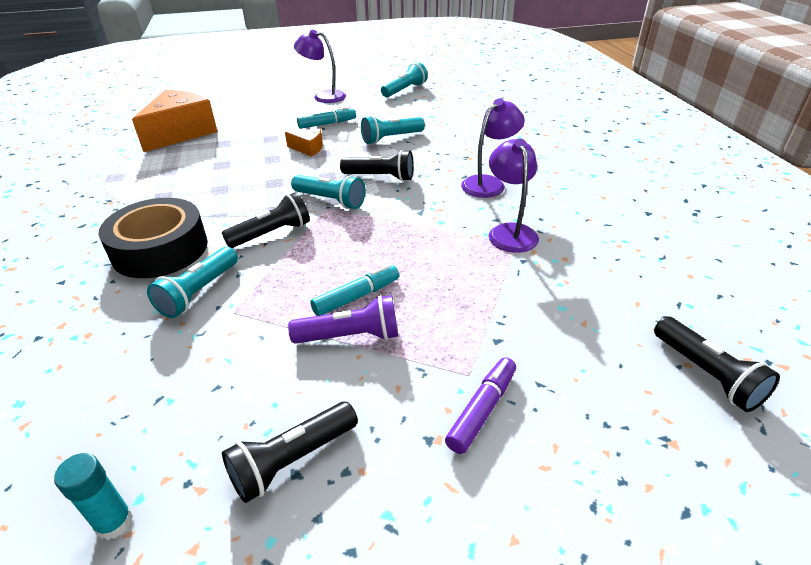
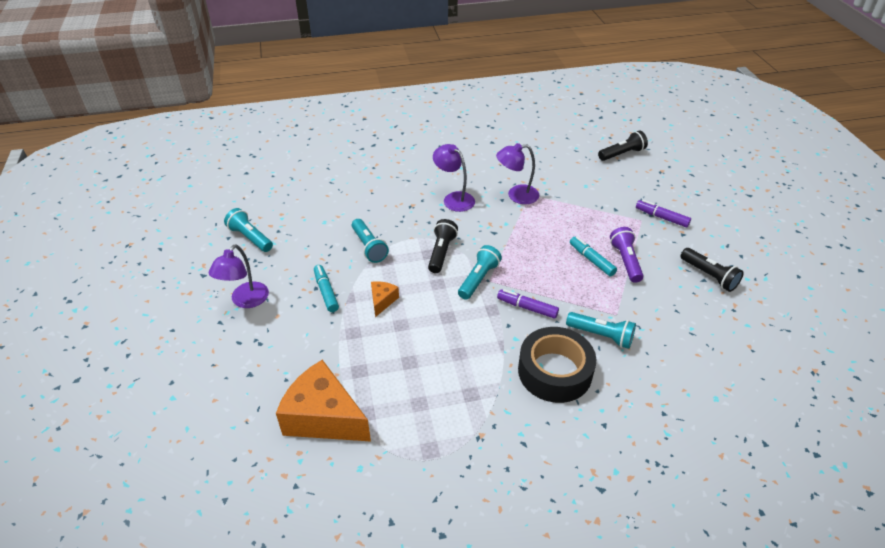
camera: 90 degrees left, 5 degrees up
(114, 522) = (761, 330): turquoise glue stick -> none
(272, 233) = (527, 307): black flashlight -> purple marker

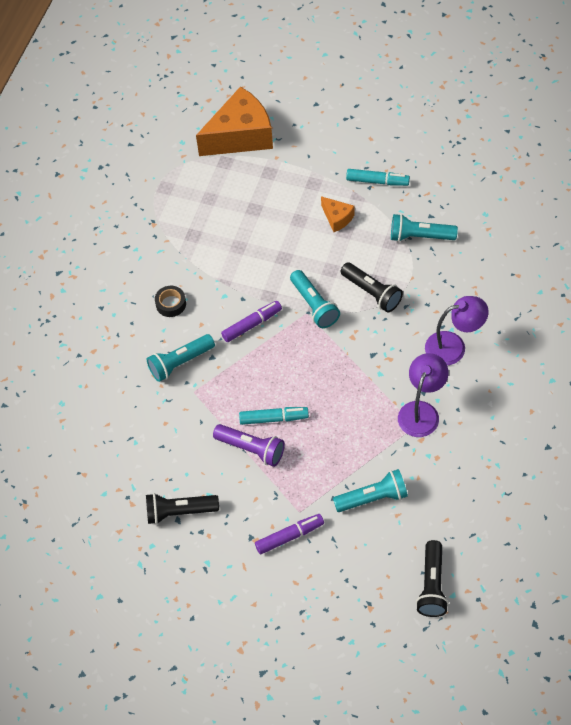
camera: 125 degrees right, 15 degrees up
(245, 301) = (404, 122): purple lamp -> none
(250, 238) = (496, 147): turquoise flashlight -> turquoise flashlight (373, 497)
(554, 371) = (171, 304): black tape -> black tape, size x0.43

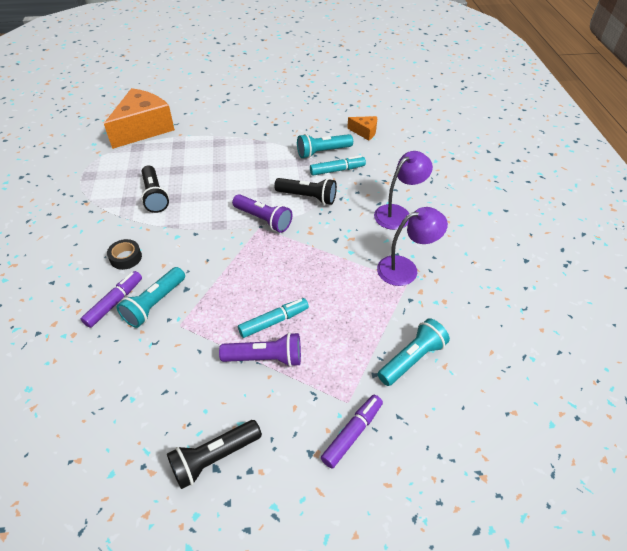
camera: 30 degrees left, 10 degrees down
(252, 324) = (213, 250): purple marker -> purple marker (114, 302)
(314, 305) = (263, 219): turquoise flashlight -> purple flashlight
(337, 218) = (250, 158): orange cheese -> orange cheese (365, 132)
(377, 181) = (269, 129): turquoise marker -> turquoise marker (337, 170)
(421, 411) = (405, 268): purple lamp -> purple lamp turned 75 degrees clockwise
(432, 585) = (526, 423): black flashlight -> black flashlight (155, 196)

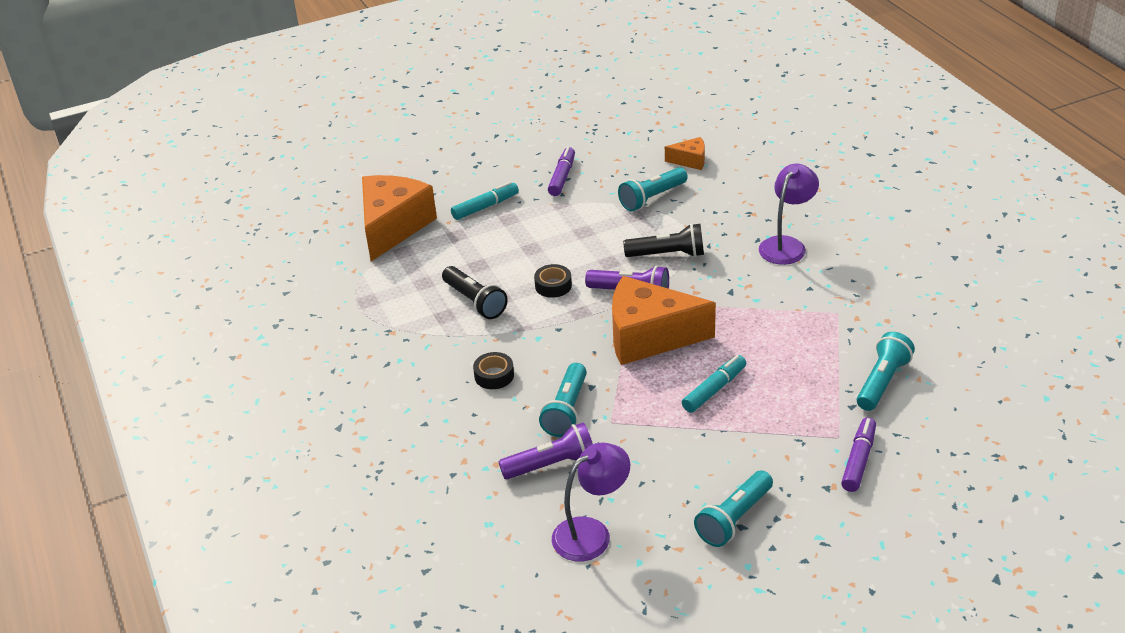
camera: 15 degrees left, 10 degrees down
(114, 302) = (518, 422): purple marker -> purple marker (562, 177)
(214, 199) = (553, 286): none -> black tape
(214, 458) = (734, 519): black flashlight -> turquoise flashlight
(254, 259) = (649, 337): none -> orange cheese
(265, 358) = (728, 424): purple flashlight -> purple flashlight (551, 464)
(337, 170) = (684, 215): turquoise marker -> turquoise marker (485, 207)
(405, 268) = (828, 300): purple lamp -> purple lamp (591, 533)

